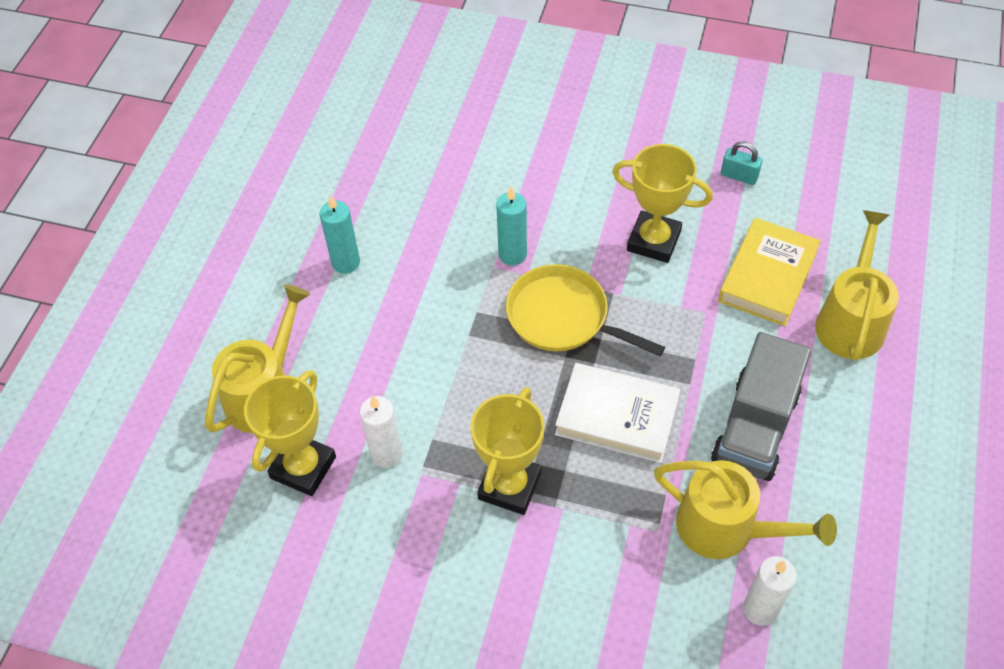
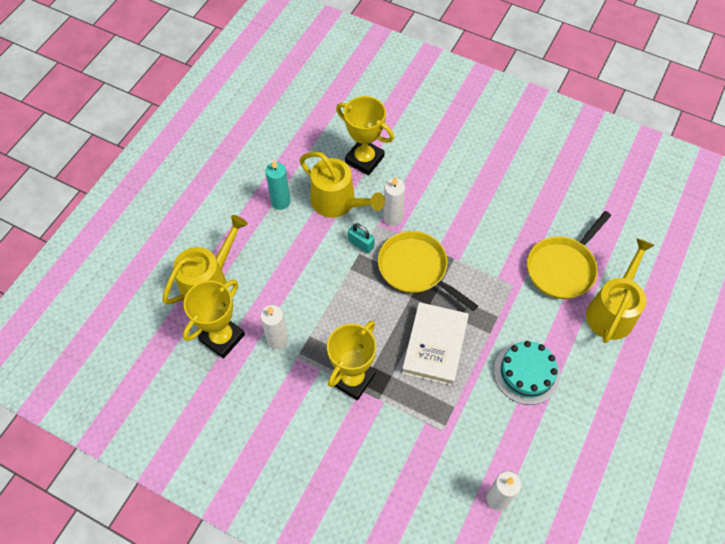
camera: 10 degrees right, 5 degrees up
(512, 254) = (392, 218): turquoise candle -> white candle
(617, 416) = (435, 346): white book -> white book turned 75 degrees clockwise
(653, 241) = (490, 227): yellow trophy -> yellow trophy (364, 159)
(726, 528) = (489, 438): yellow watering can -> yellow watering can (338, 202)
(739, 176) = (561, 191): turquoise padlock -> turquoise padlock (361, 244)
(755, 427) = (526, 373): grey truck -> turquoise cake
(767, 276) = (562, 268): yellow book -> yellow pan

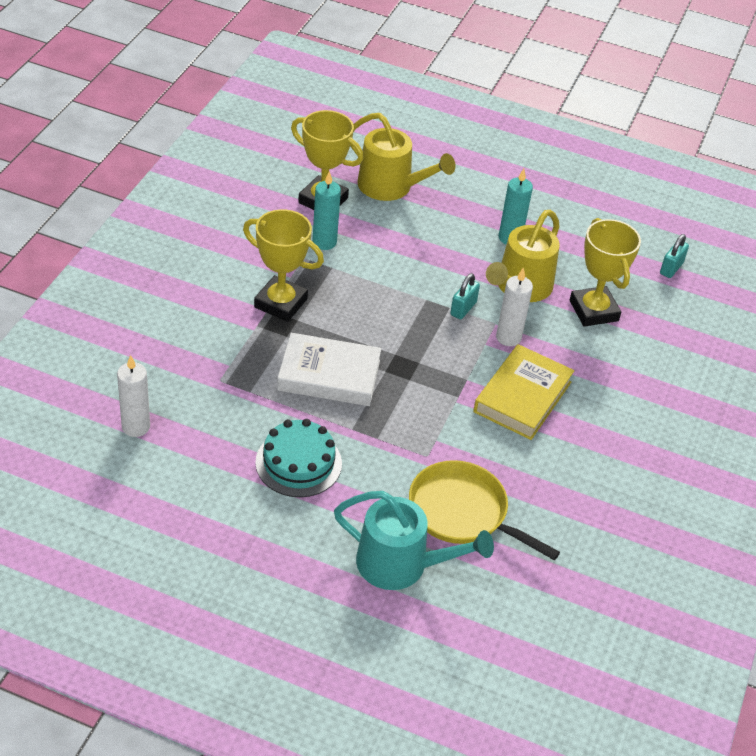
camera: 80 degrees right, 15 degrees down
(277, 340) = (324, 242): white candle -> turquoise candle
(320, 104) = (671, 268): none -> turquoise padlock
(364, 159) = (593, 311): yellow trophy -> yellow trophy turned 45 degrees counterclockwise
(416, 269) = (436, 359): yellow pan -> none
(453, 217) = (522, 397): none -> yellow book
(612, 311) = (401, 565): yellow watering can -> turquoise watering can

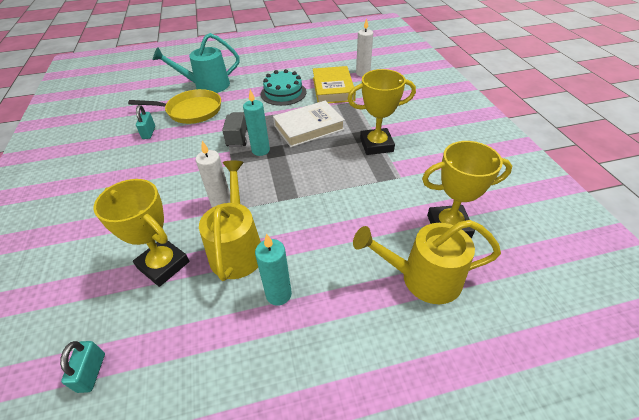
camera: 150 degrees right, 0 degrees up
(324, 242) = (404, 195): turquoise candle -> turquoise candle (260, 150)
(430, 415) = (238, 137): none -> grey truck
(463, 308) = (268, 205): turquoise padlock -> turquoise padlock (149, 133)
(522, 397) = (189, 172): yellow book -> yellow book (333, 89)

